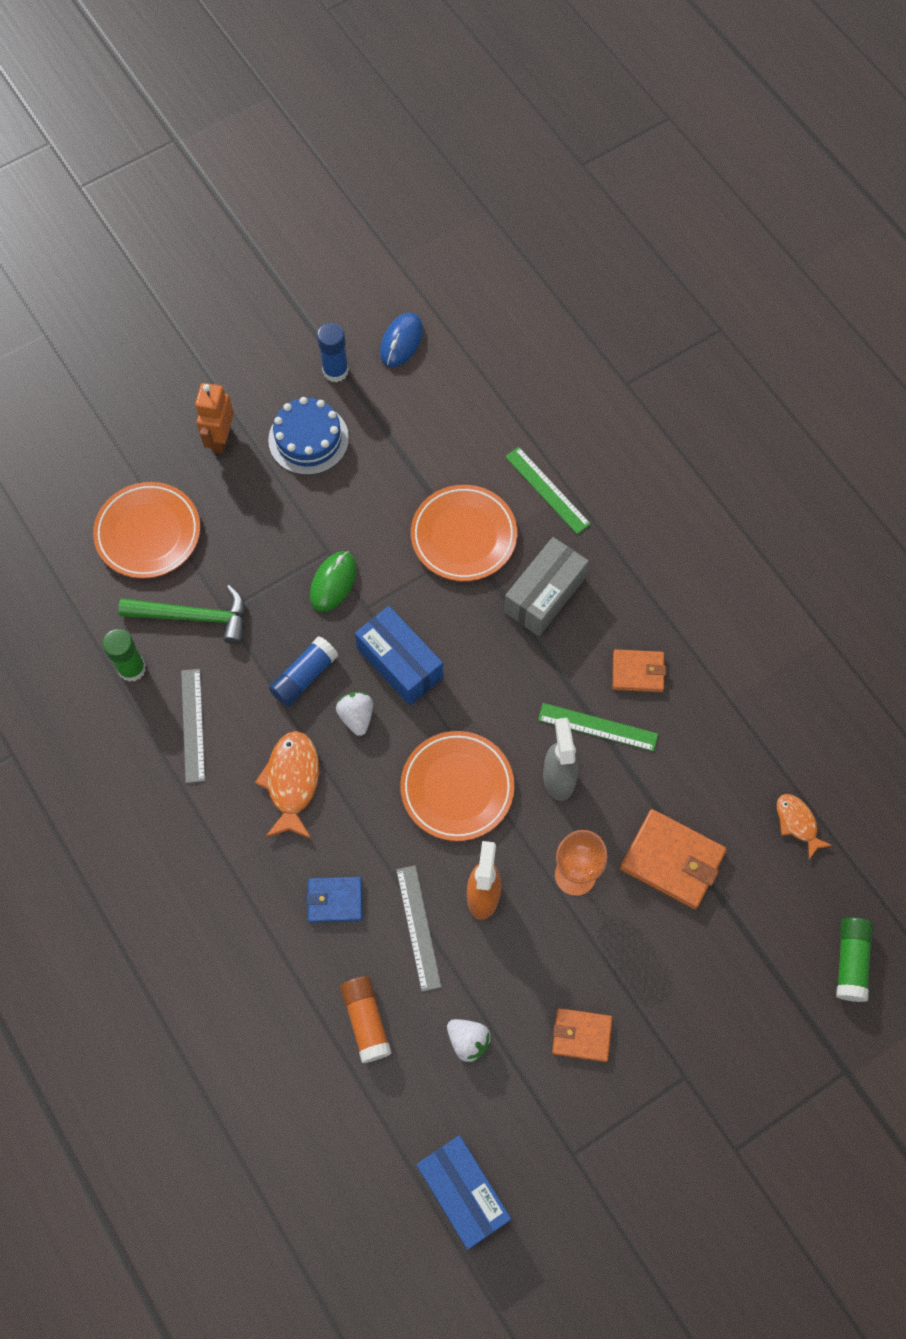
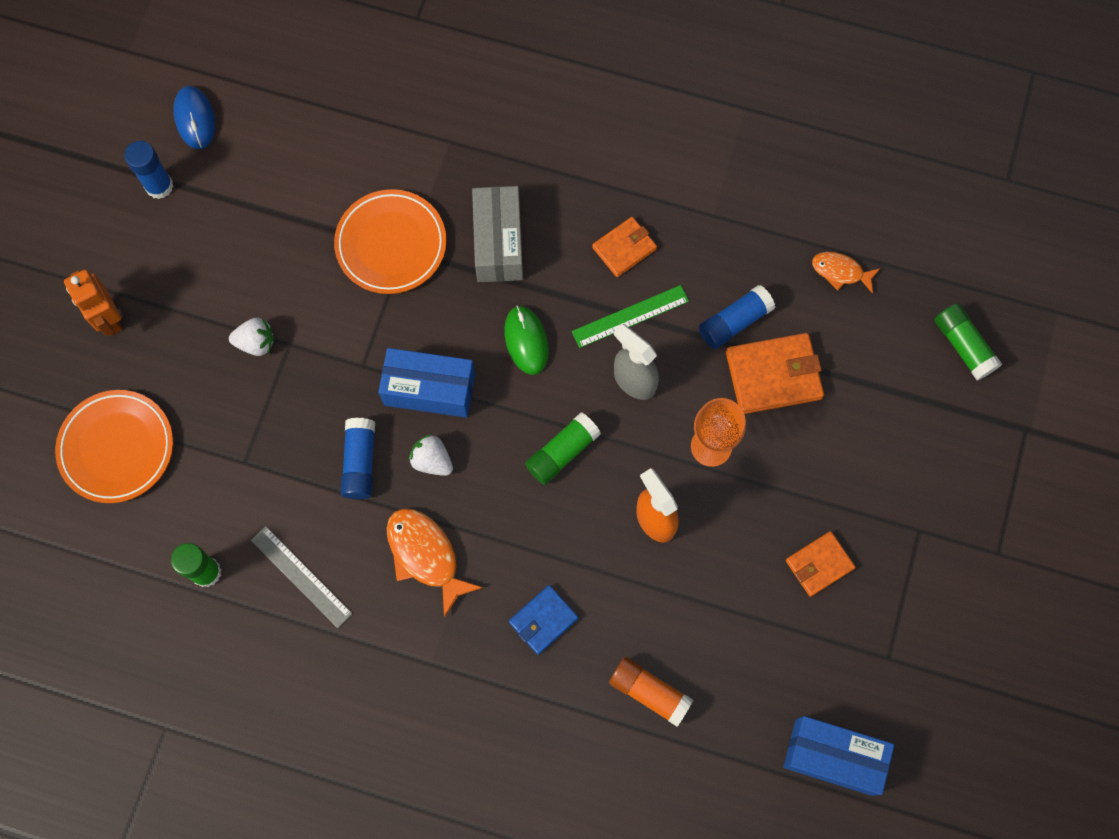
camera: 40 degrees left, 5 degrees up
(193, 616) = (220, 487): green hammer -> none
(308, 439) = (187, 262): blue cake -> none
(333, 582) = (316, 366): green mouse -> green mouse (526, 341)
(418, 927) = (627, 586): grey ruler -> none
(457, 788) = (562, 452): orange plate -> green glue stick
(468, 1041) = (740, 641): white strawberry -> white strawberry (256, 343)
(547, 490) = (427, 155): green ruler -> none
(676, 795) = (734, 322): none -> blue glue stick

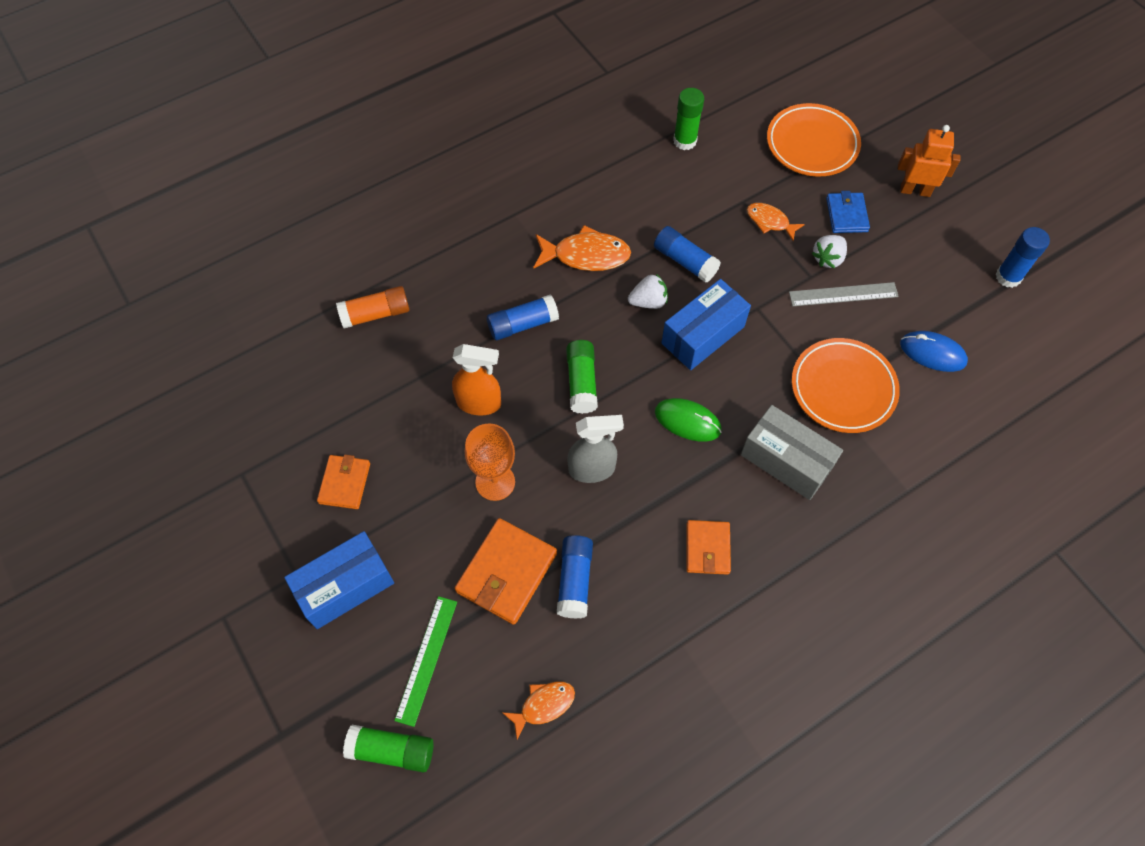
camera: 130 degrees right, 10 degrees down
(195, 119) = (1056, 332): blue mouse -> blue mouse (932, 353)
(251, 420) = (770, 221): none -> orange fish
(301, 577) = (636, 184): grey ruler -> grey ruler (843, 294)
(543, 620) = (480, 289): blue wallet -> blue wallet (846, 215)
(547, 550) = (522, 324): none -> blue glue stick
(630, 316) = (646, 507): green ruler -> green ruler (427, 659)
(833, 757) = (225, 386): blue box -> blue box (345, 586)

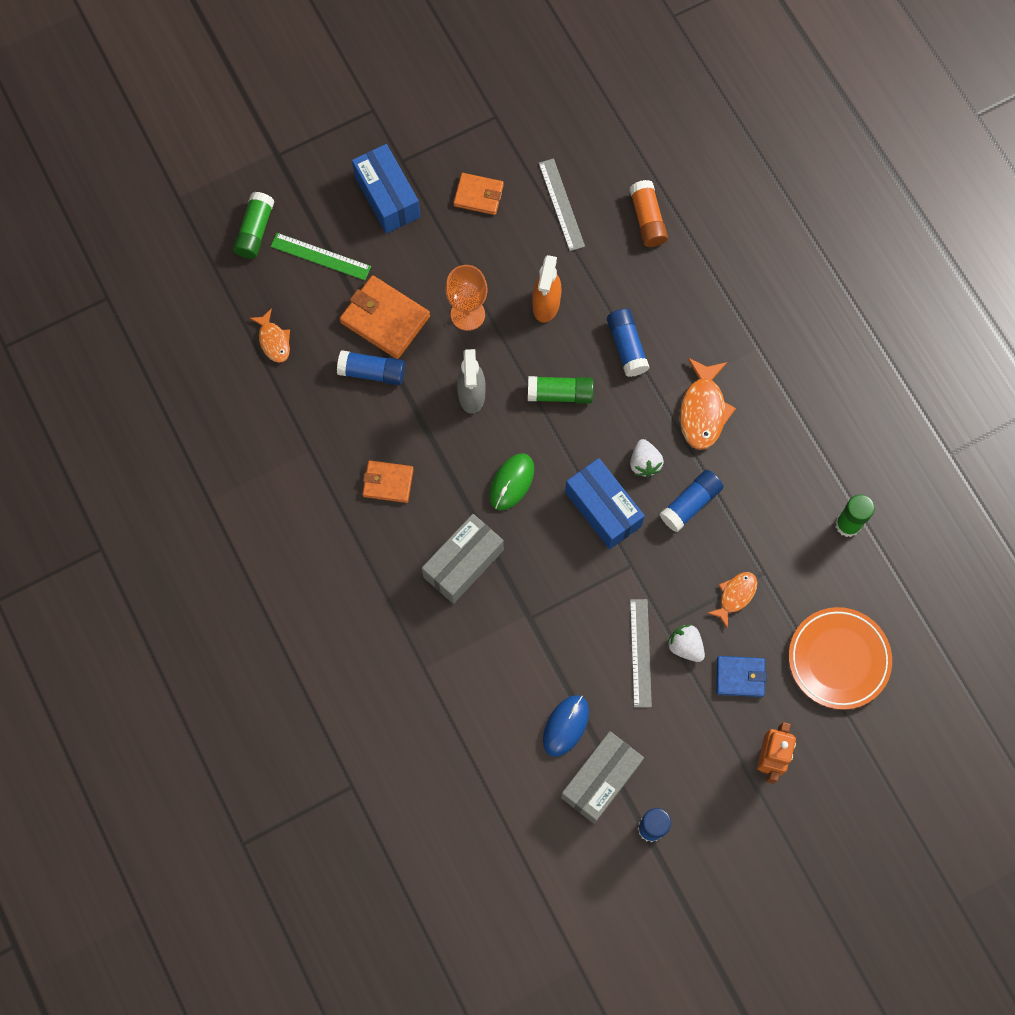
camera: 95 degrees right, 10 degrees up
(357, 396) = (561, 204): none -> grey ruler
(843, 388) = (534, 630): orange plate -> none
(976, 320) = (600, 780): none -> grey box

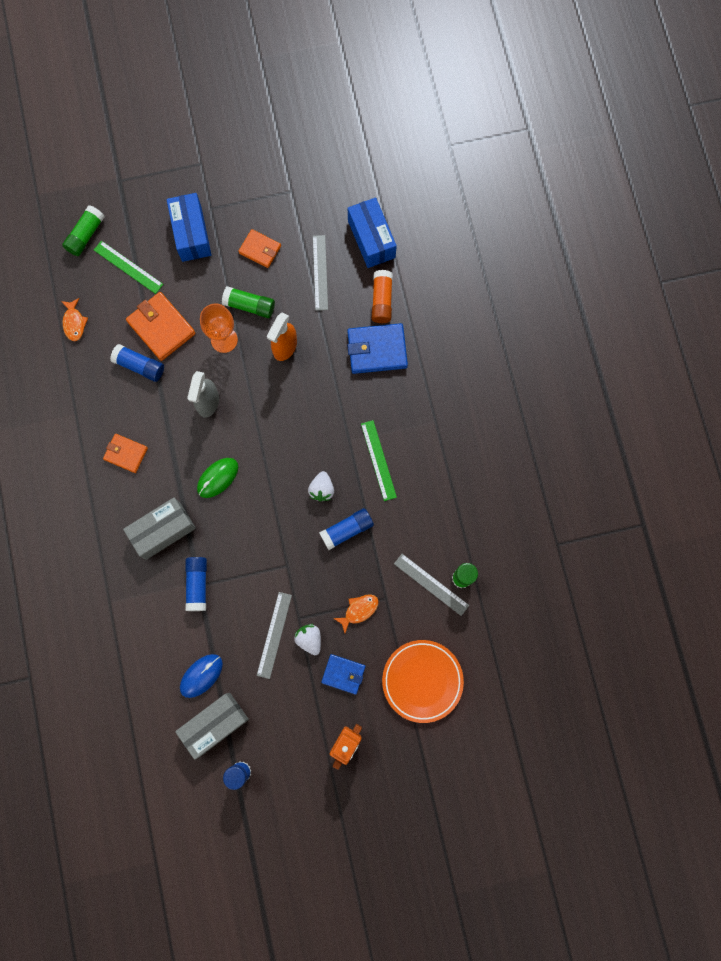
camera: 15 degrees right, 5 degrees up
(560, 394) = (274, 419): green glue stick -> green glue stick (249, 306)
(603, 509) = (280, 516): blue box -> blue box (371, 239)
(627, 346) = (336, 395): blue glue stick -> blue glue stick (197, 584)
(660, 279) = (377, 350): none -> blue wallet
(703, 410) = (378, 460): orange fish -> green ruler
(813, 542) = (431, 584): none -> grey ruler

